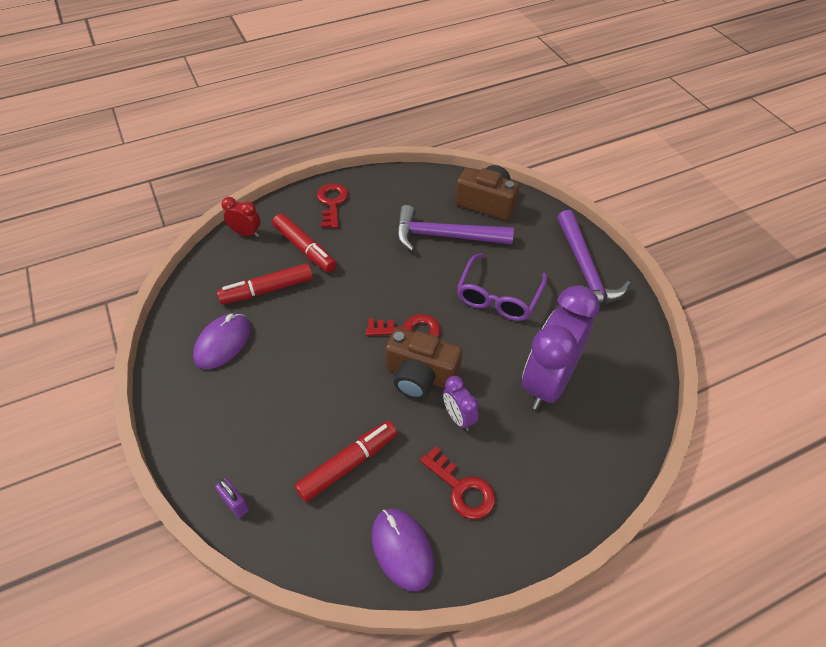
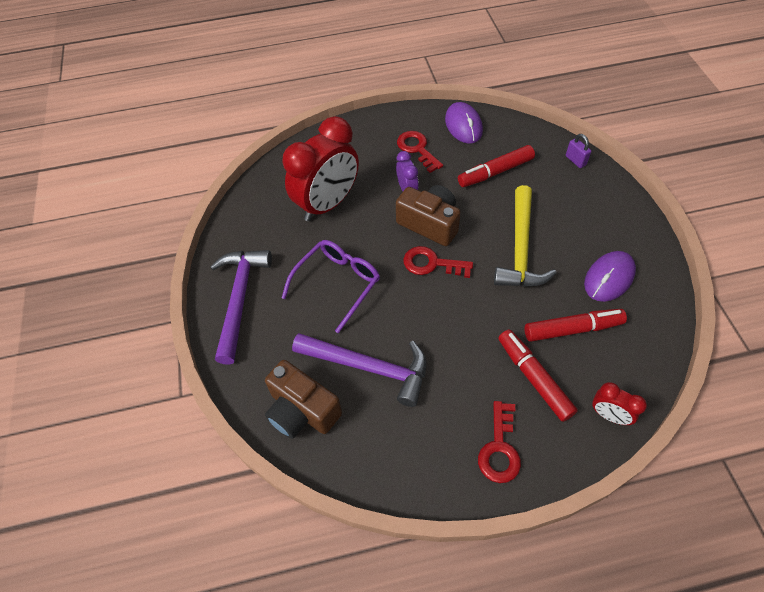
camera: 165 degrees left, 5 degrees up
(314, 361) = (520, 248): none -> yellow hammer
(548, 382) = (327, 204): purple clock -> red clock

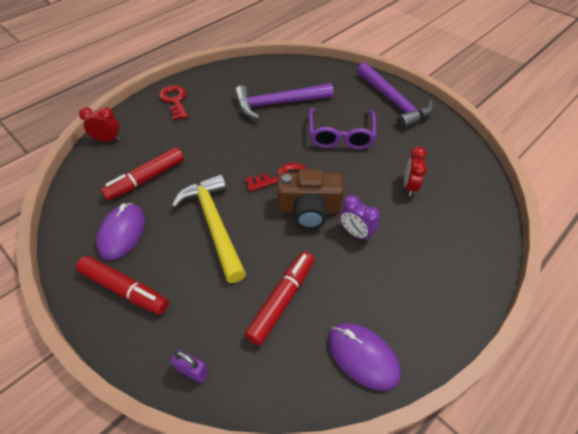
camera: 145 degrees right, 5 degrees down
(302, 410) = (299, 74): brown camera -> none
(327, 204) = (409, 186): red clock -> red clock, size x0.46
(417, 149) = (386, 288): red key -> none
(534, 378) = (166, 139): red marker -> red marker (125, 289)

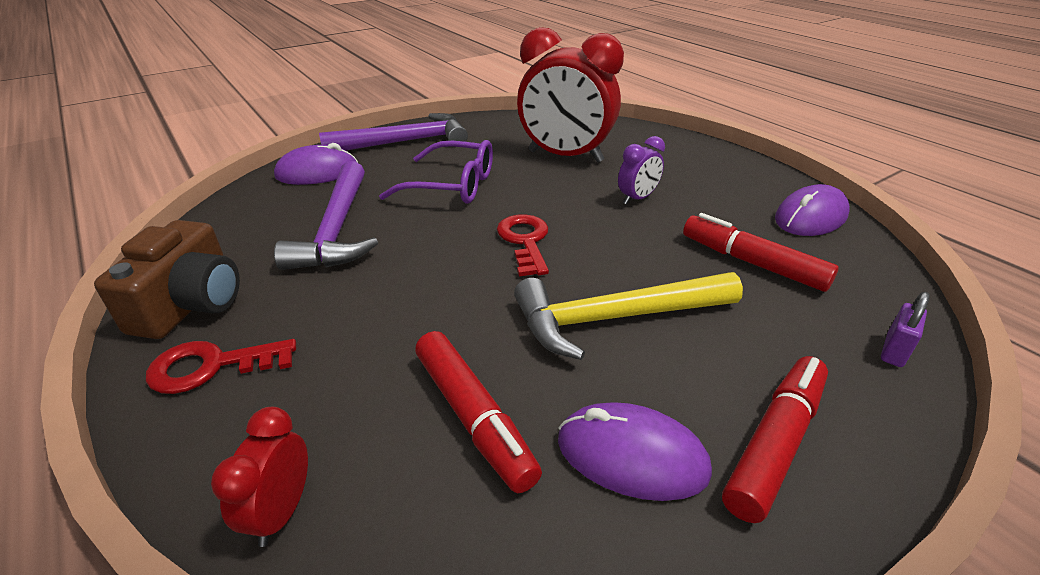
camera: 80 degrees left, 15 degrees down
(309, 210) = (594, 226): brown camera -> brown camera (191, 304)
(336, 79) = (317, 172): none -> purple mouse
(409, 186) = (565, 156): red clock -> red clock, size x2.20

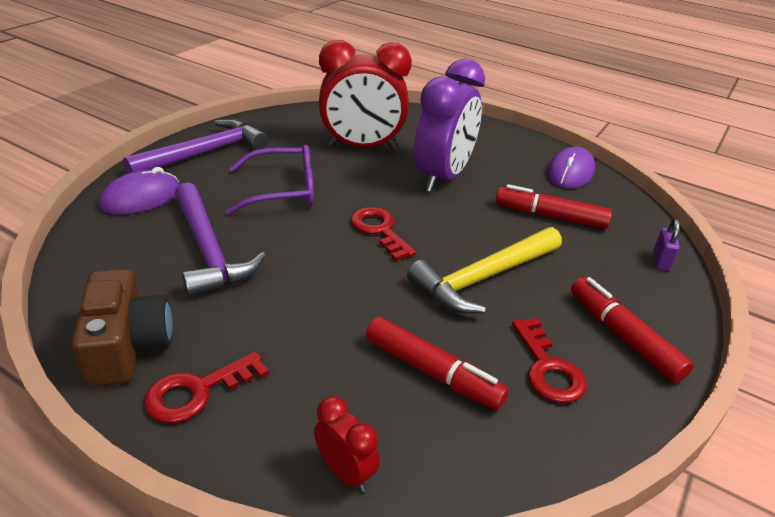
camera: 25 degrees left, 0 degrees up
(281, 511) = (345, 472): red clock -> red clock turned 150 degrees clockwise
(631, 455) = (547, 368): purple mouse -> red key
(637, 198) = (442, 177): purple clock -> purple clock, size x2.20
(774, 443) = (623, 337): red marker -> red marker turned 45 degrees counterclockwise

